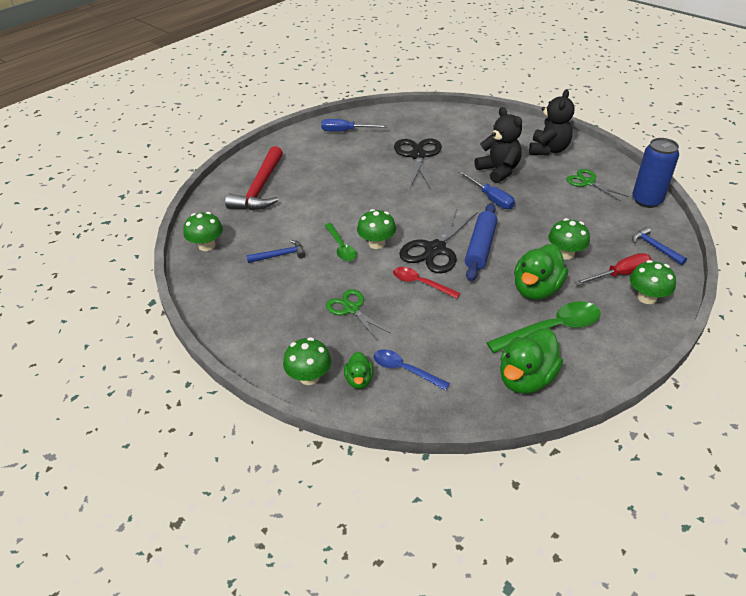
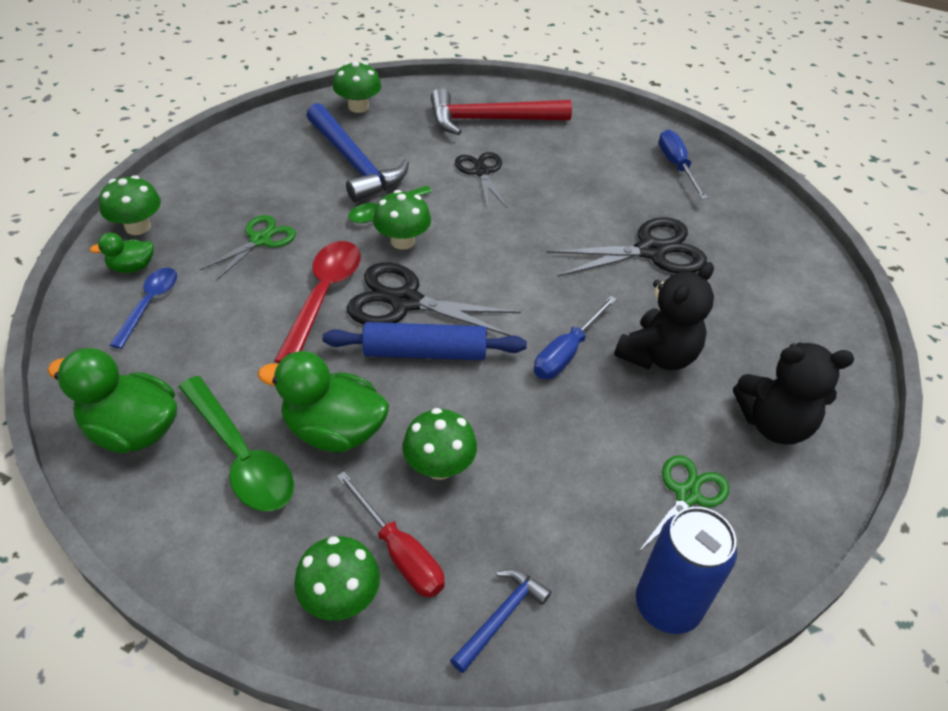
camera: 70 degrees right, 5 degrees up
(280, 255) = (354, 163): blue hammer -> blue hammer, size x2.00
(317, 201) = (481, 172): none -> black scissors
(420, 283) = (323, 296): red spoon -> red spoon, size x1.58

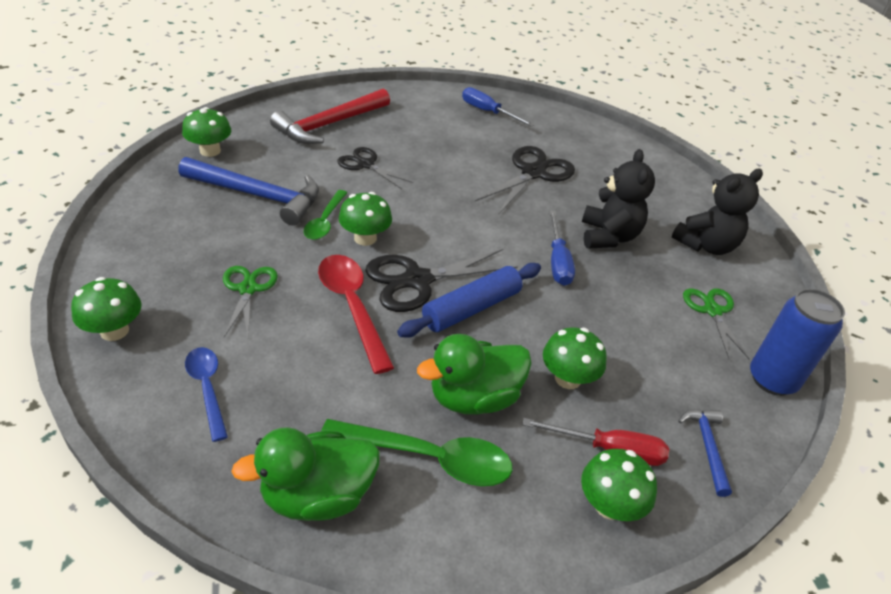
camera: 40 degrees left, 5 degrees down
(132, 267) = (151, 367): green duck -> none

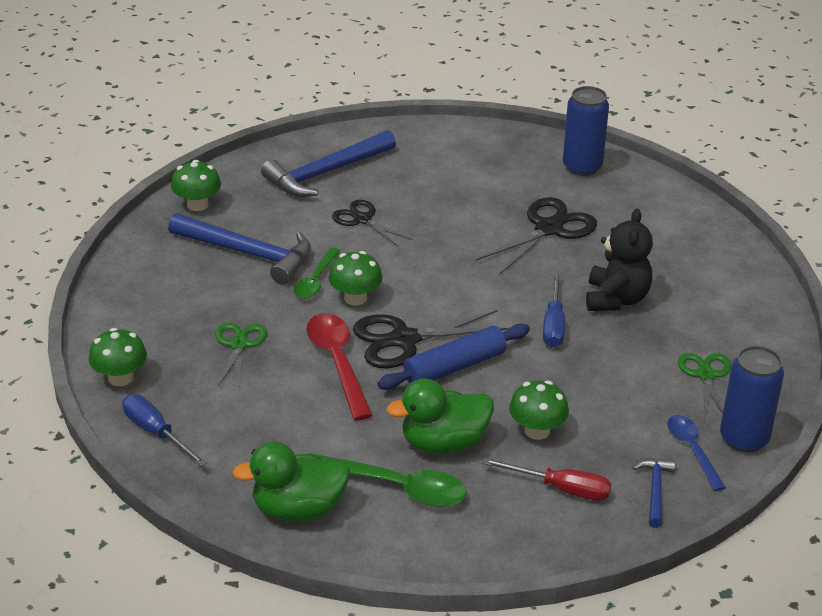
camera: 10 degrees right, 5 degrees down
(207, 388) = (205, 427): blue spoon -> blue spoon (692, 450)
(329, 124) = (325, 173): red hammer -> blue hammer
(488, 112) = (511, 155): blue screwdriver -> blue screwdriver (156, 432)
(549, 122) = (582, 167): none -> blue can
(609, 505) = (549, 528): green mushroom -> none
(706, 245) = (724, 310): black teddy bear -> none

